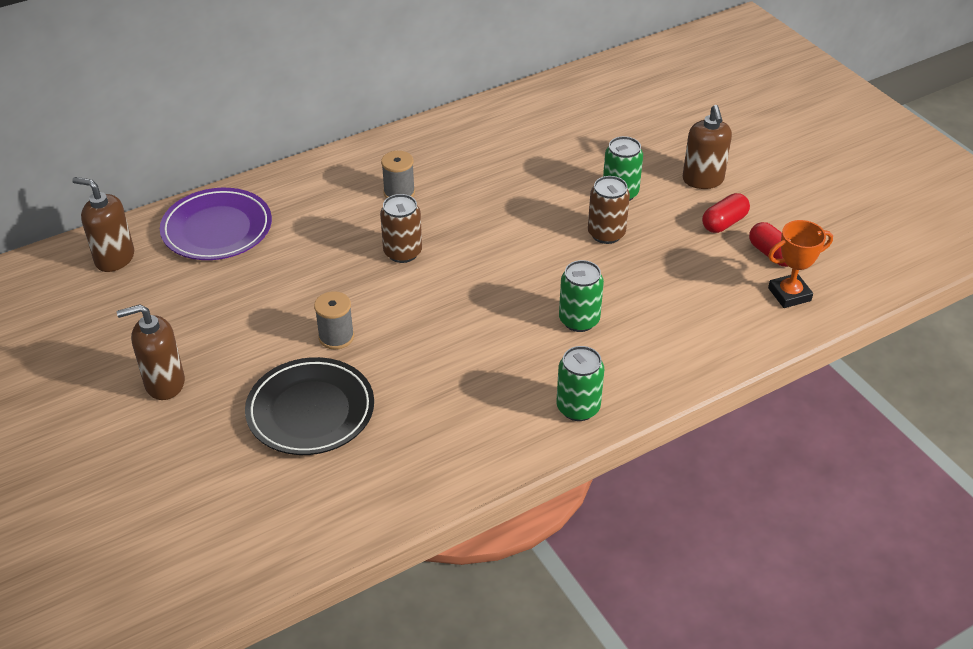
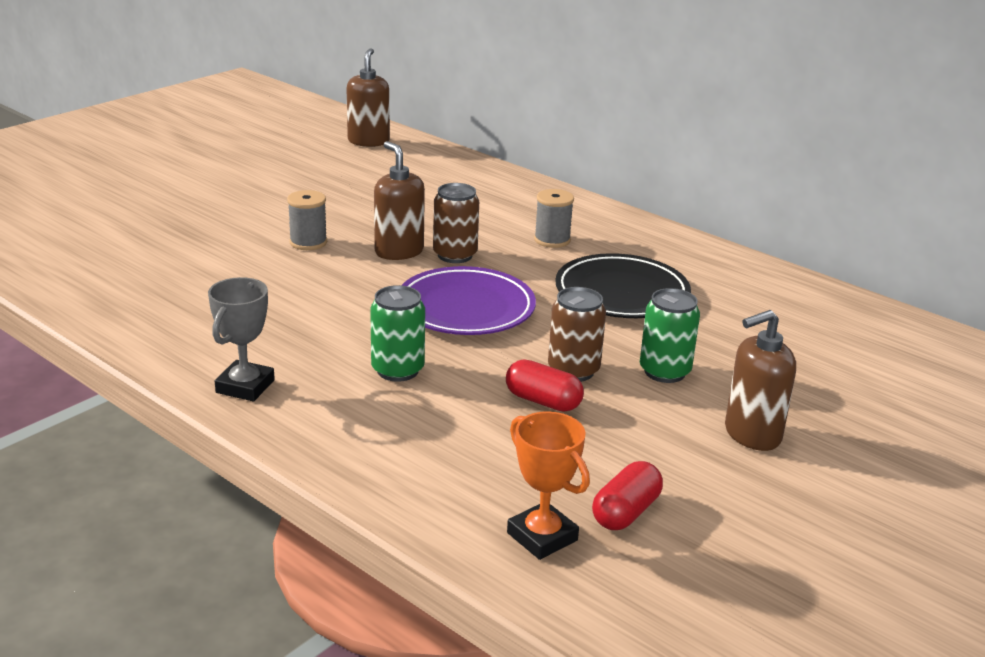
camera: 70 degrees right, 15 degrees down
(164, 383) = (219, 184): brown soap dispenser -> brown soap dispenser (399, 251)
(217, 229) = (433, 170): purple plate -> purple plate (465, 308)
(310, 411) = (201, 246): black plate -> black plate (621, 293)
(578, 408) = (245, 386): green can -> grey trophy
(724, 223) = (667, 462): red capsule -> red capsule (543, 401)

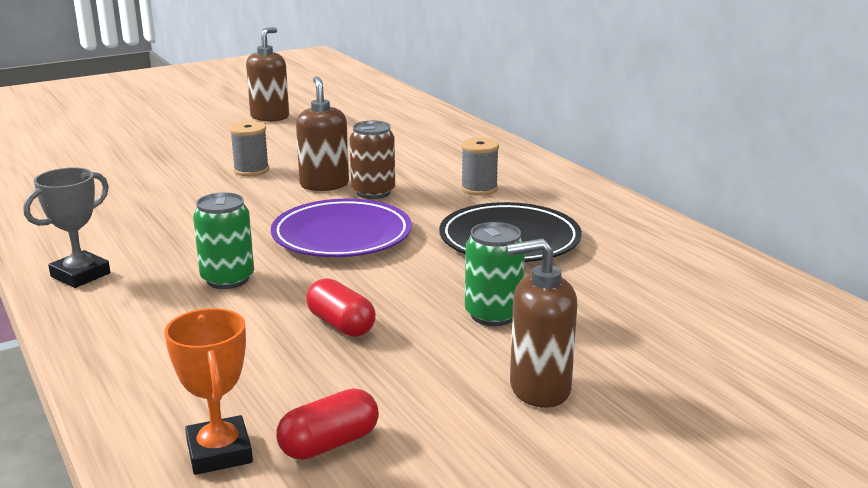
camera: 20 degrees right, 5 degrees down
(368, 141) = (379, 101): brown soap dispenser -> brown soap dispenser (270, 117)
(573, 370) = (397, 301): brown can -> none

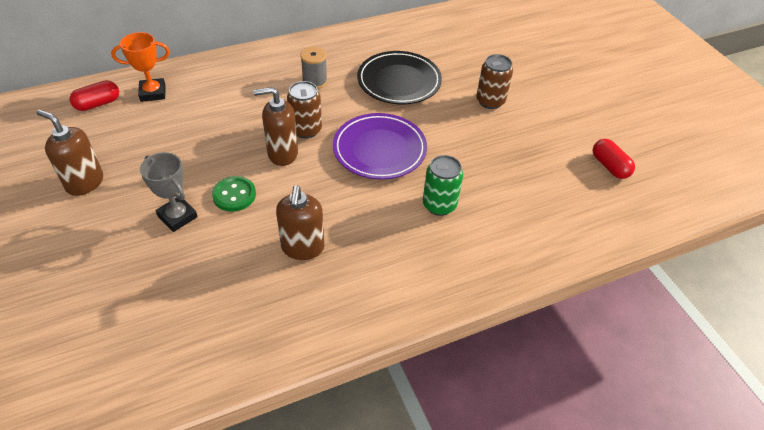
camera: 85 degrees left, 25 degrees up
(80, 275) = (425, 286): grey trophy -> grey trophy (177, 216)
(219, 452) = (621, 203): orange trophy -> orange trophy (153, 93)
(251, 170) = (234, 195): grey spool -> green button
(341, 325) = (500, 157): red capsule -> red capsule (98, 104)
(493, 315) = (490, 101): green can -> brown can
(539, 389) = (558, 98): brown soap dispenser -> brown soap dispenser (303, 248)

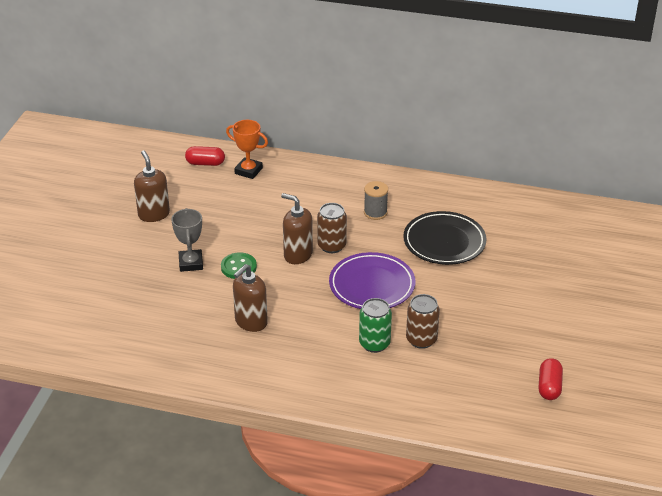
camera: 40 degrees right, 10 degrees down
(490, 101) = (505, 291): brown can -> brown can (421, 340)

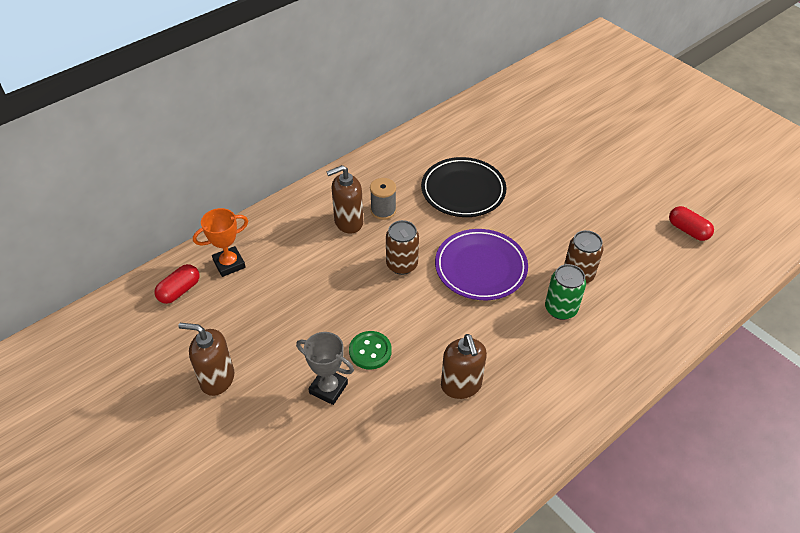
camera: 55 degrees left, 10 degrees up
(298, 255) = (392, 296): brown soap dispenser -> brown soap dispenser (348, 222)

